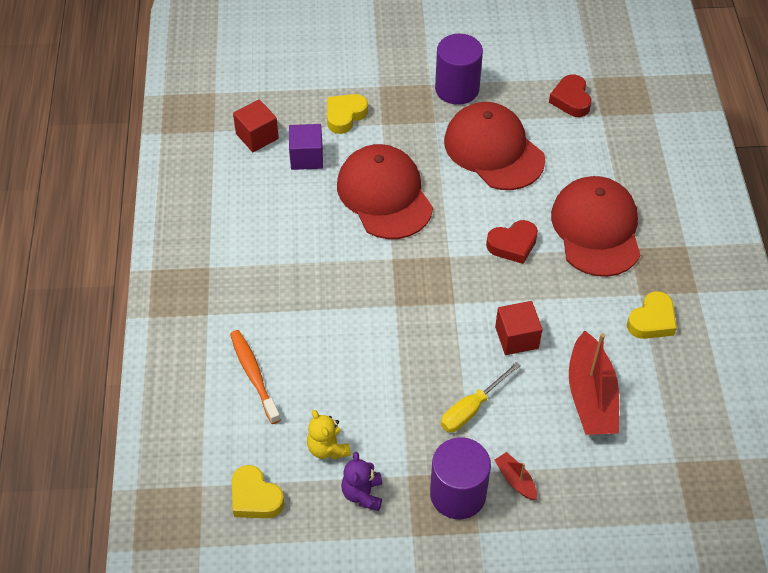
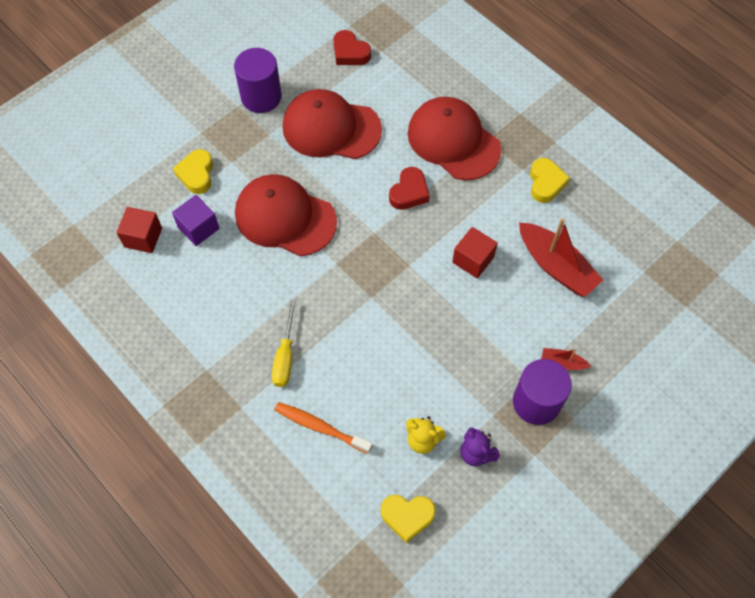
camera: 40 degrees left, 10 degrees up
(471, 408) = (490, 334): yellow screwdriver -> yellow screwdriver (285, 356)

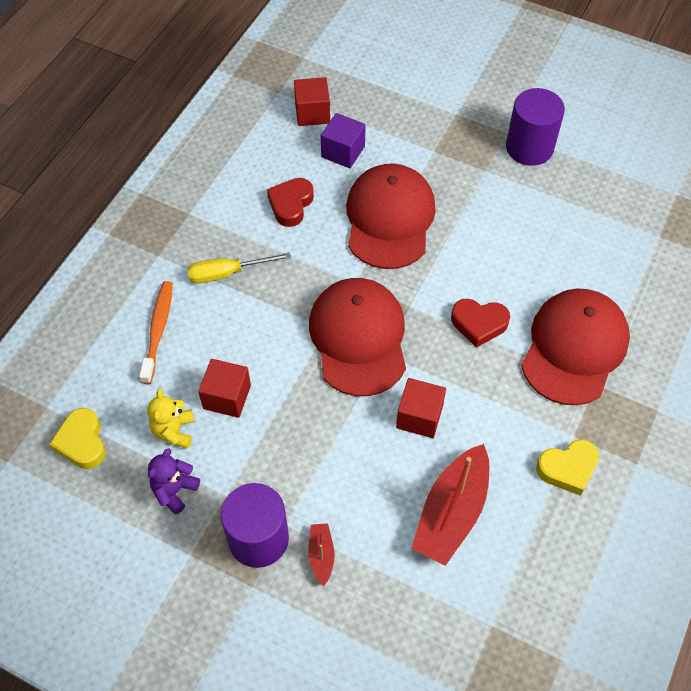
camera: 70 degrees right, 5 degrees down
(196, 174) = (404, 128): yellow heart -> none
(331, 128) = (524, 223): red cap -> red cap (358, 338)
(350, 52) = (638, 207): red heart -> red heart (291, 204)
(406, 390) = (227, 397): none -> red cube

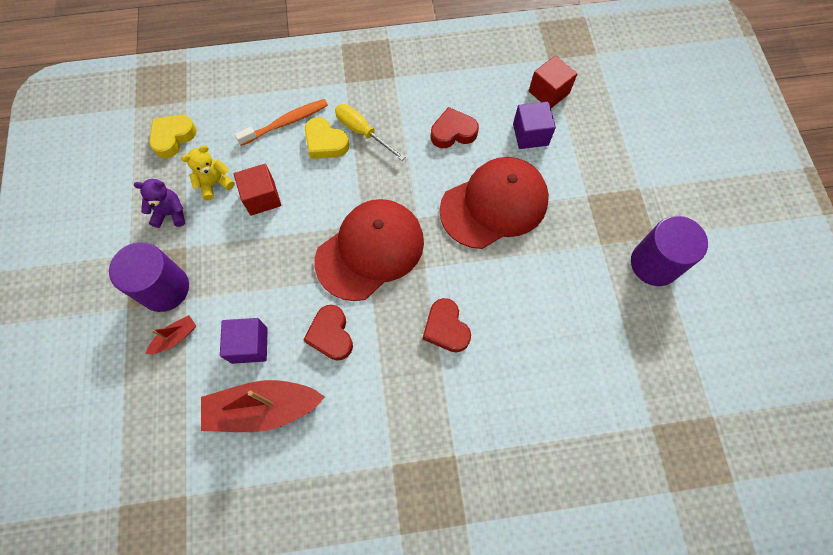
camera: 55 degrees right, 10 degrees up
(379, 491) = (249, 345): none -> purple cube
(419, 417) = (331, 335): red cube -> red heart
(568, 469) = (358, 477): yellow heart -> yellow heart (325, 142)
(574, 348) = (477, 417): red cap -> none

